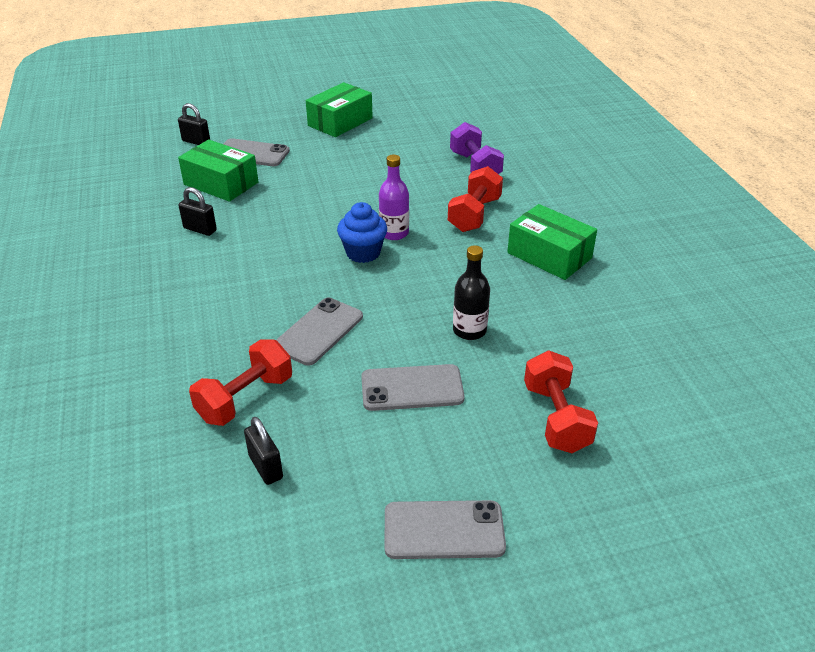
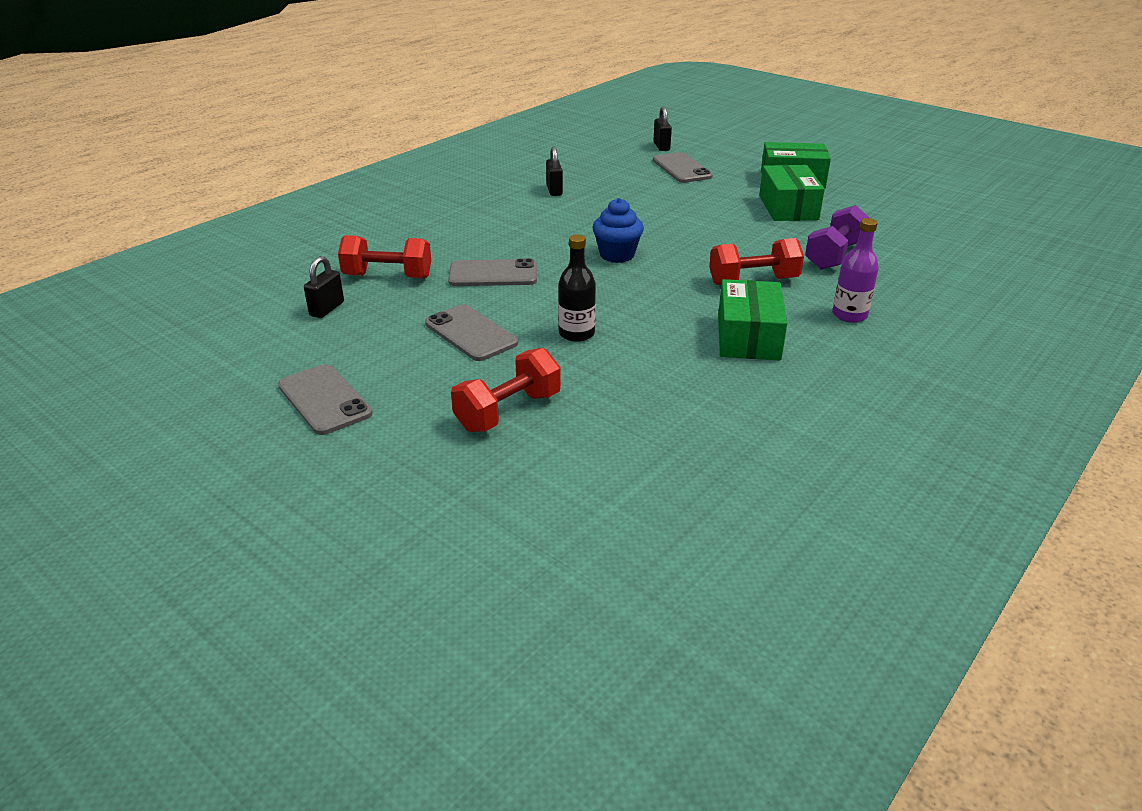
camera: 55 degrees right, 5 degrees down
(221, 183) = (622, 174): green box -> green box (788, 207)
(394, 233) = (665, 257): purple bottle -> purple bottle (849, 315)

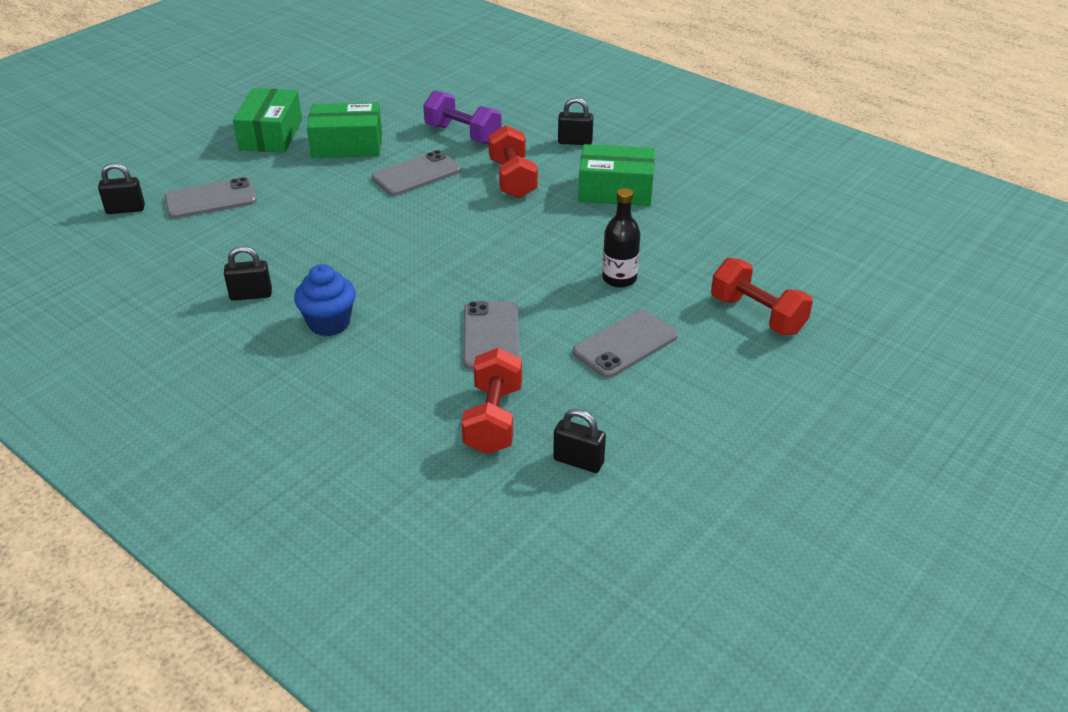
camera: 90 degrees left, 5 degrees up
(324, 400) = (766, 433): grey phone -> grey phone (416, 174)
(617, 255) = (449, 252): blue cupcake -> blue cupcake (329, 323)
(849, 315) = (575, 142): purple bottle -> black padlock

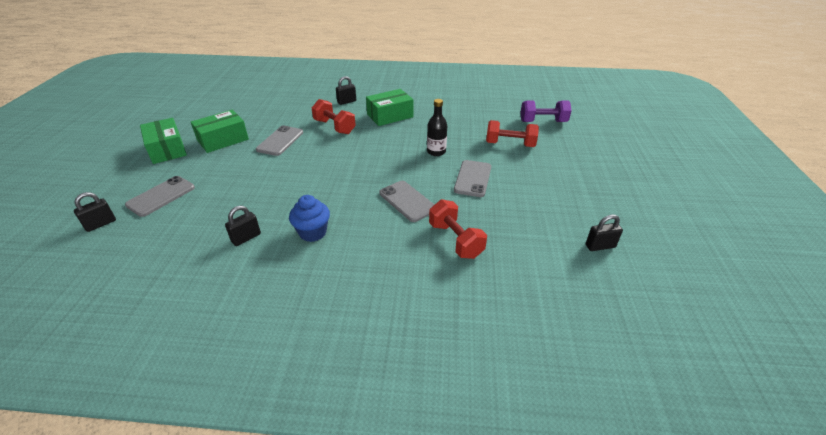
camera: 35 degrees left, 0 degrees up
(463, 134) = (285, 115): purple dumbbell -> purple dumbbell (543, 122)
(578, 461) = (516, 240): black padlock -> black padlock (600, 246)

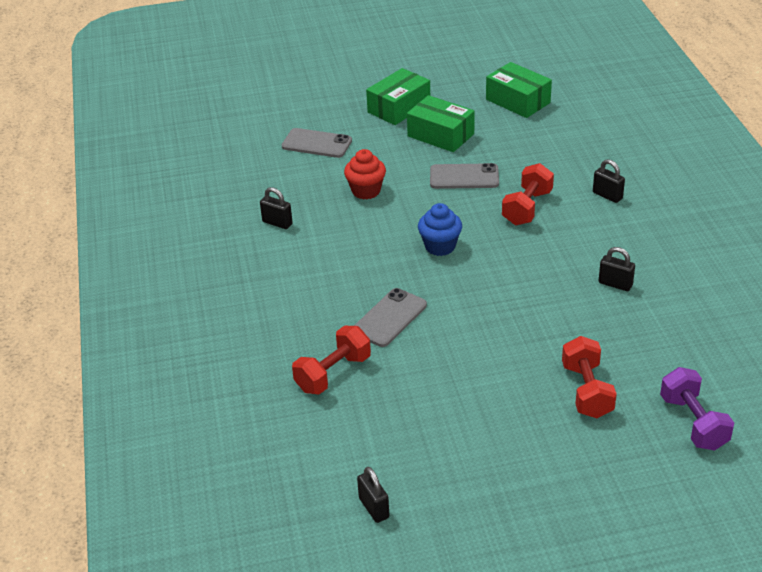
camera: 75 degrees right, 0 degrees up
(101, 224) = (262, 131): black padlock -> black padlock (615, 284)
(252, 183) = (366, 191): none -> red cupcake
(313, 232) = (302, 263): blue cupcake -> blue cupcake (440, 246)
(390, 116) = (593, 248): green box -> green box (518, 101)
(436, 152) = (518, 317): black bottle -> none
(472, 178) = (469, 366): grey phone -> none

